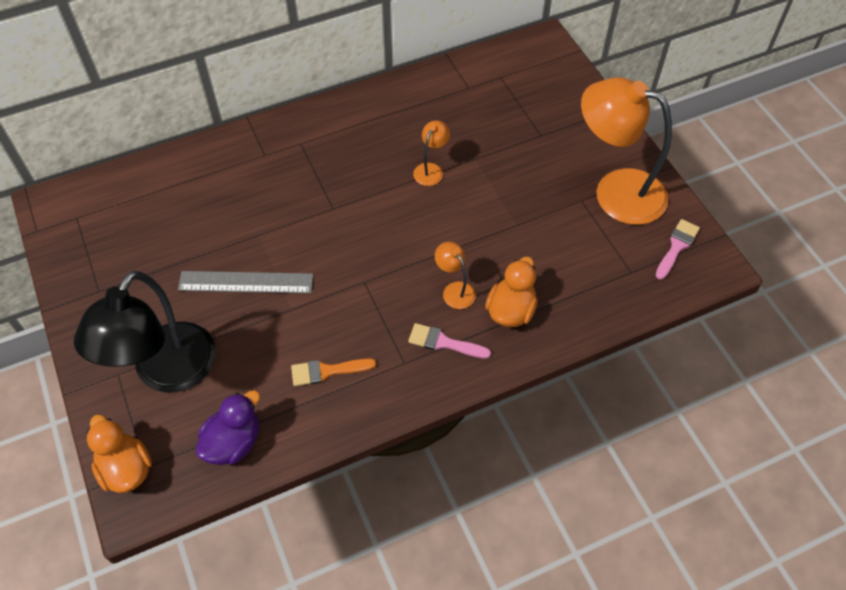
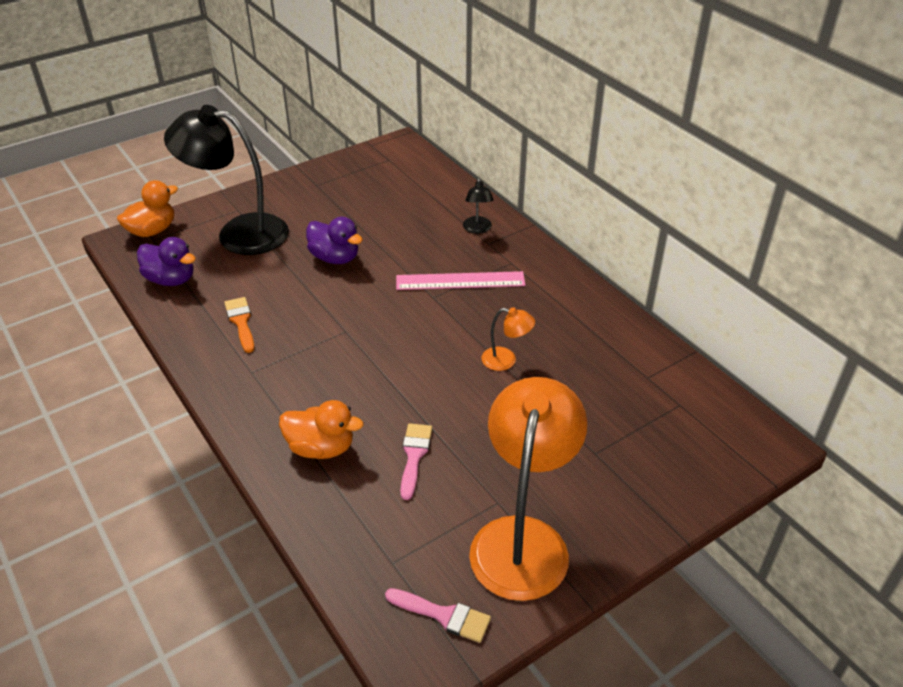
camera: 80 degrees right, 15 degrees down
(239, 159) = (477, 229): none -> black lamp
(246, 282) = (335, 258): grey ruler -> purple duck
(315, 184) = (460, 281): none -> pink ruler
(443, 342) = (276, 397): pink brush -> pink brush (414, 456)
(454, 290) = (343, 398): orange lamp -> none

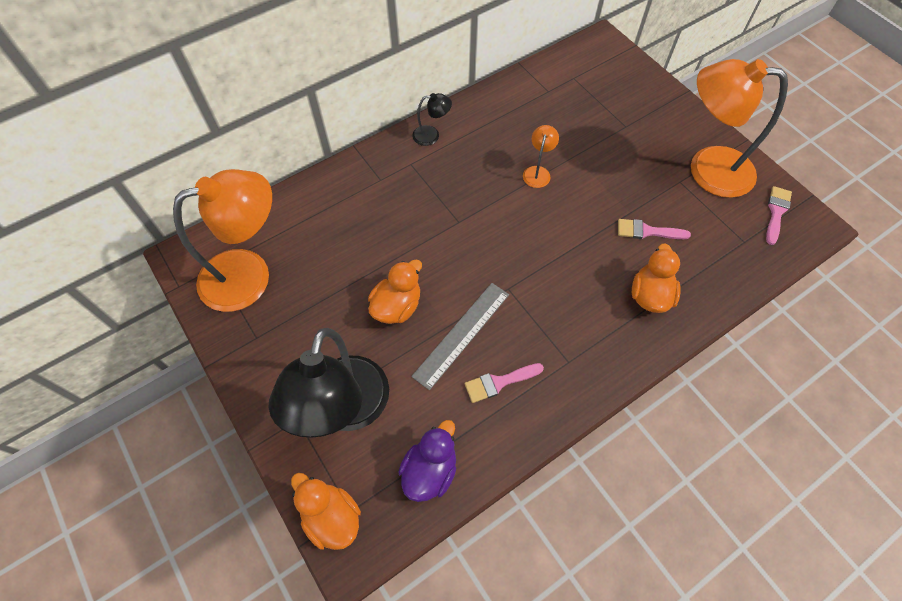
camera: 90 degrees left, 20 degrees up
(241, 322) = (499, 382): orange brush -> pink brush
(298, 298) = (461, 334): none -> grey ruler
(335, 258) = (397, 306): purple duck -> orange duck
(379, 176) = (249, 274): none -> orange lamp
(460, 281) = (436, 201): pink ruler -> none
(477, 229) = (357, 187): black lamp -> black lamp (431, 135)

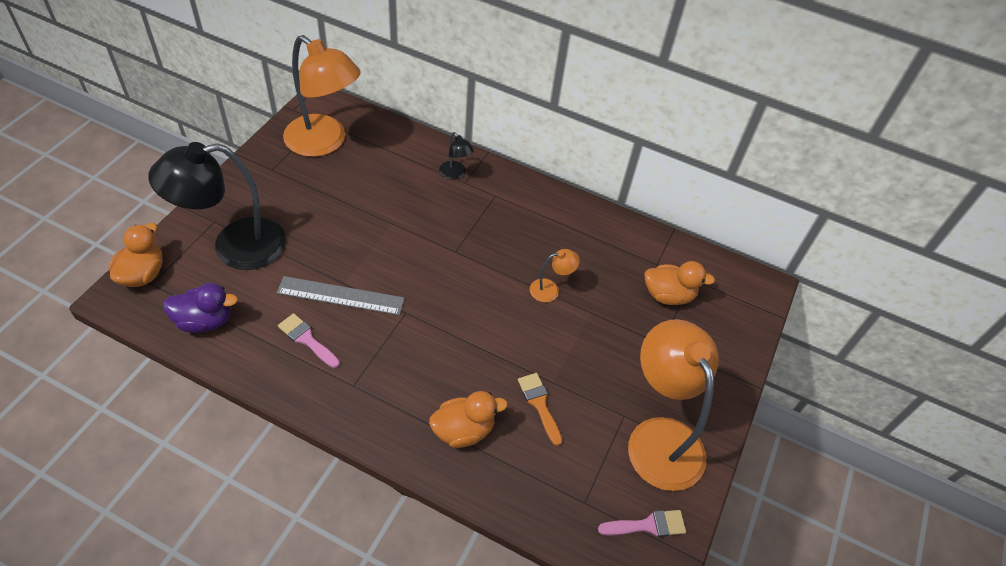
camera: 55 degrees right, 10 degrees down
(397, 306) = (345, 242): orange duck -> orange duck (668, 295)
(431, 135) = (537, 197): black lamp -> black lamp (455, 174)
(647, 231) = (539, 404): pink brush -> orange brush

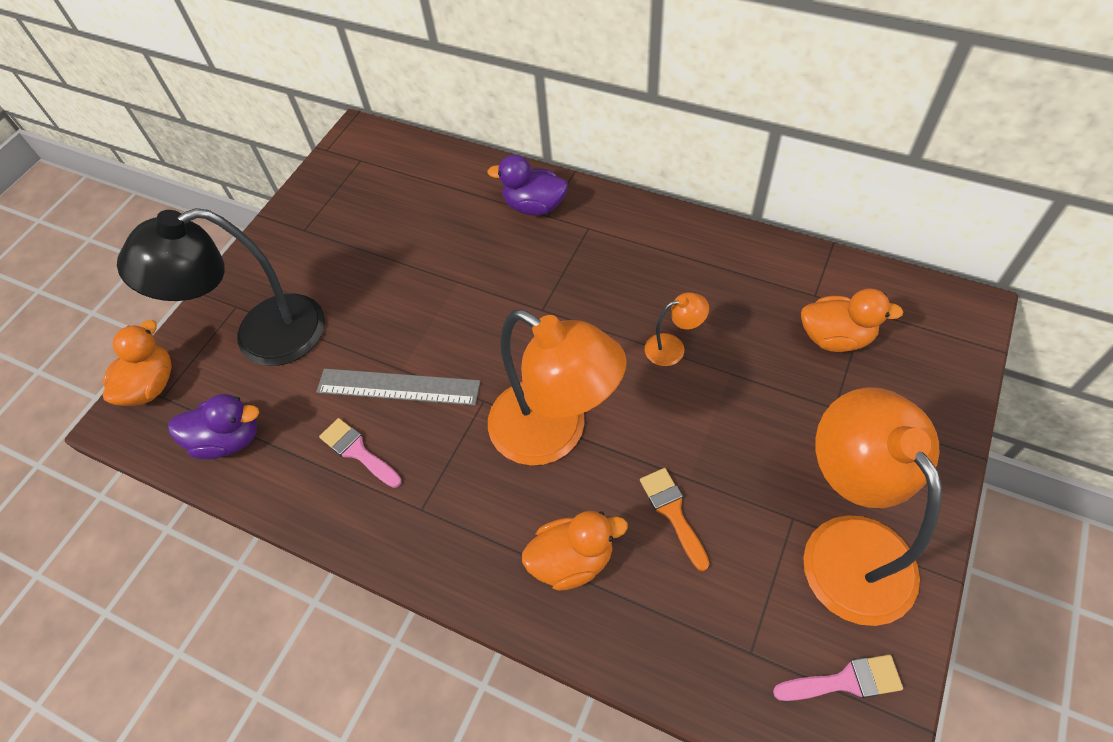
camera: 10 degrees right, 5 degrees up
(324, 142) = (367, 187): orange lamp -> orange lamp (554, 433)
(455, 174) = (534, 206): black lamp -> purple duck

